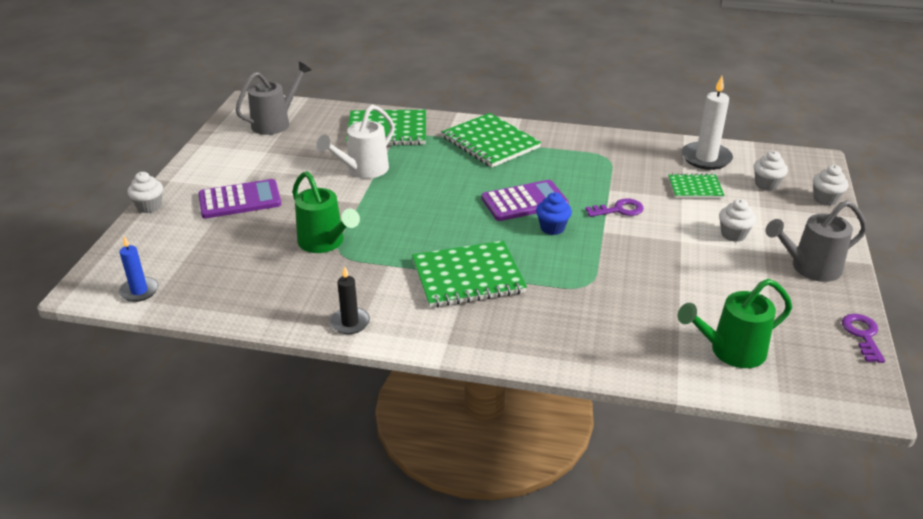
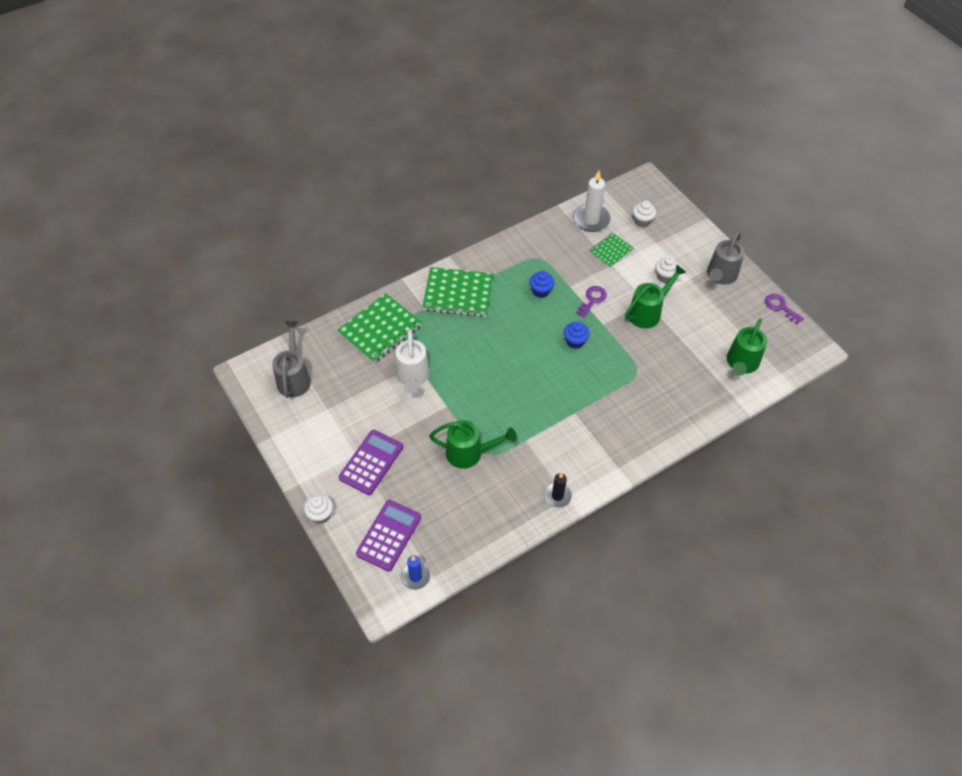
camera: 45 degrees left, 20 degrees up
(468, 277) = (575, 414): green notebook -> none
(524, 201) = (537, 332): purple calculator -> purple calculator (389, 535)
(573, 178) = (541, 291): none -> blue cupcake
(670, 249) = (648, 312): none -> green watering can
(825, 199) = (680, 213): white cupcake -> none

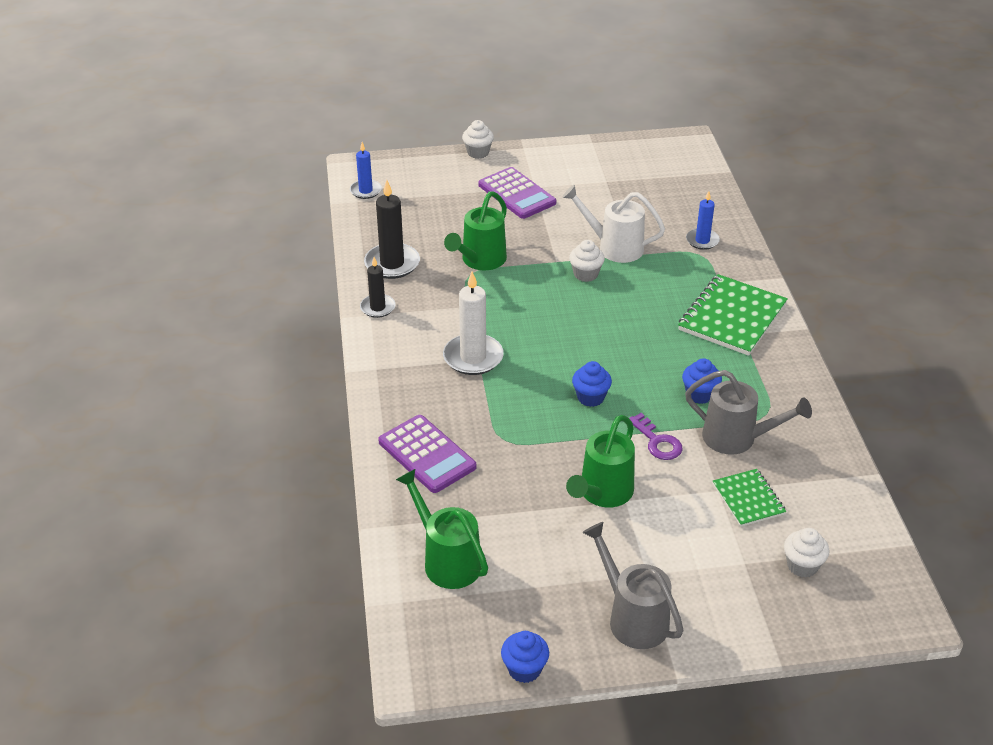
camera: 115 degrees right, 15 degrees down
(294, 377) = (662, 169): grey watering can -> grey watering can (737, 438)
(380, 329) = (702, 241): green notebook -> blue candle
(389, 535) = (423, 186): purple calculator -> purple calculator (427, 454)
(502, 510) = (392, 264): none -> black candle
(591, 219) = (829, 501): white candle -> white candle (473, 357)
(648, 312) = (602, 493): green watering can -> green watering can turned 45 degrees clockwise
(665, 276) = (664, 543): white cupcake -> white cupcake (585, 274)
(780, 307) = (524, 669): purple key -> blue cupcake

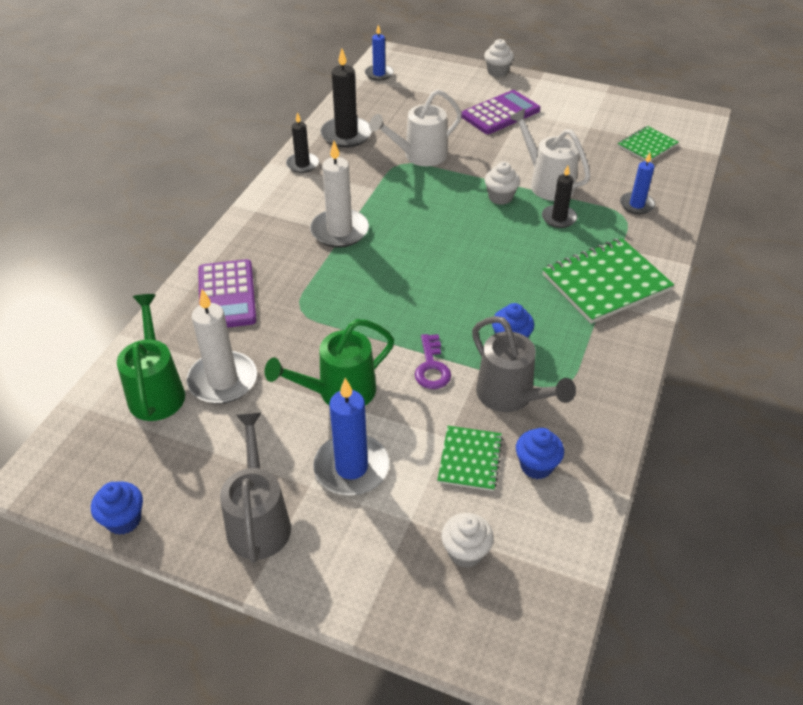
camera: 30 degrees right, 5 degrees up
(480, 261) = (419, 156): green watering can -> white watering can
(496, 526) = (223, 380): none -> white candle
(517, 194) = (500, 113): purple calculator -> purple calculator turned 120 degrees counterclockwise
(590, 397) = (407, 303): blue cupcake -> blue cupcake (536, 466)
(650, 275) = (559, 218): none -> black candle
(666, 546) = (351, 468): none -> blue candle
(668, 183) = (647, 146): none -> green notebook

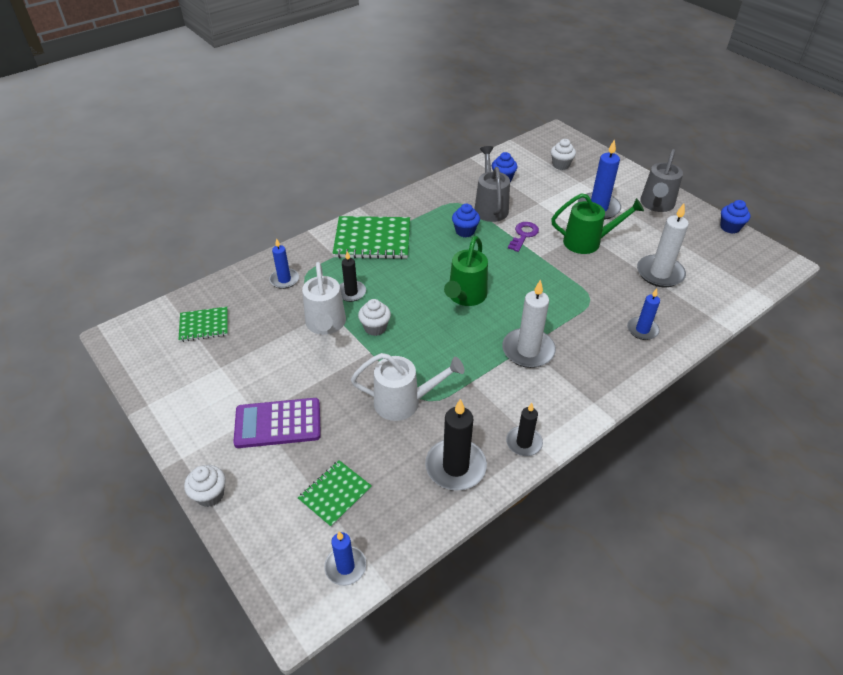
camera: 150 degrees left, 0 degrees up
(157, 390) = (706, 283): green watering can -> green watering can (465, 297)
(227, 295) = (642, 330): purple calculator -> blue candle
(470, 459) = (534, 191): green notebook -> green notebook (335, 494)

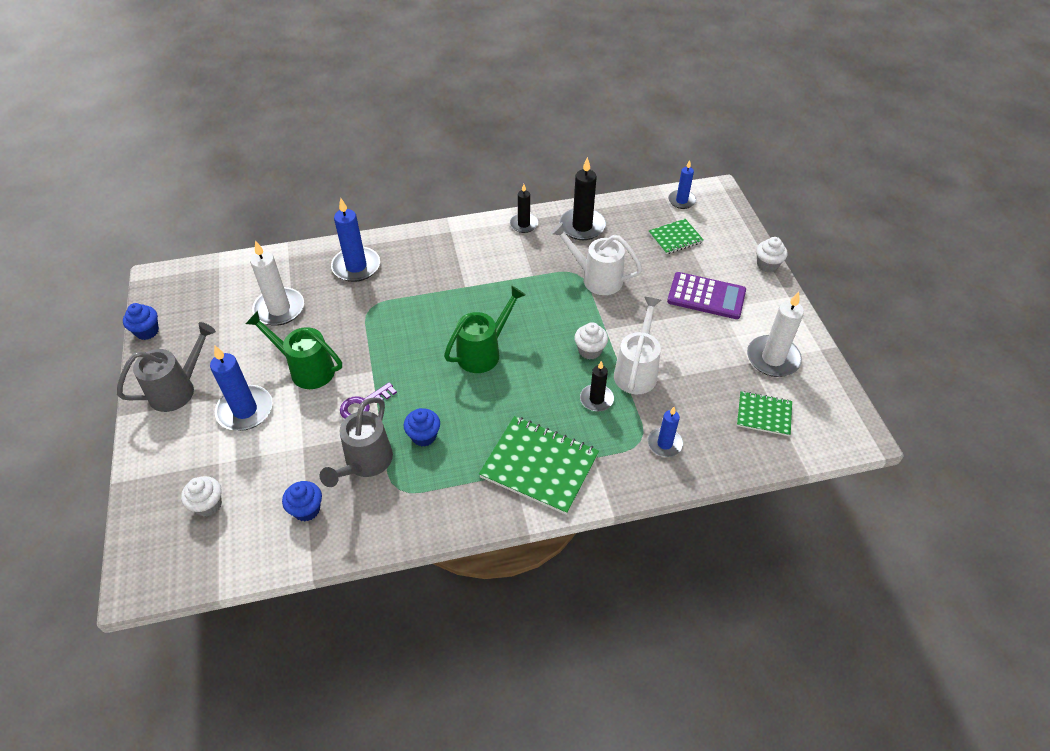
camera: 155 degrees left, 5 degrees up
(528, 350) = (467, 283): white candle -> white candle (773, 358)
(642, 330) = (356, 266): blue candle -> blue candle, size x1.63

